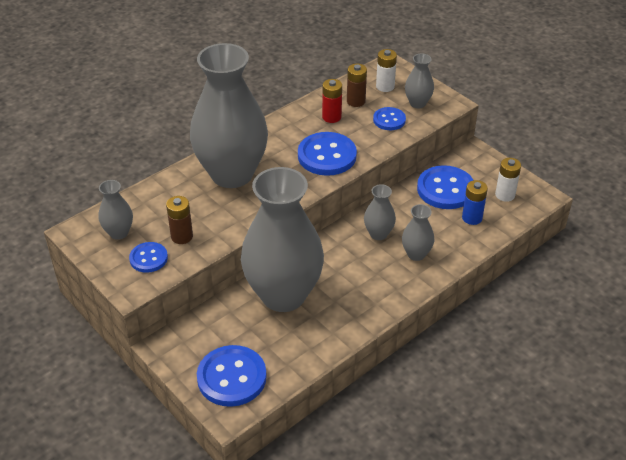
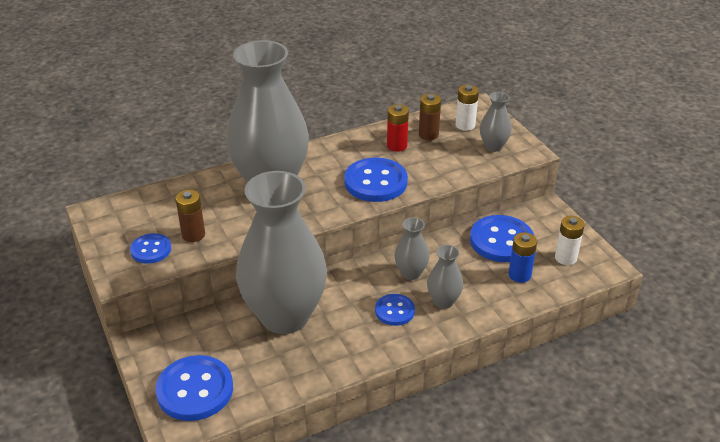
camera: 15 degrees right, 5 degrees down
(119, 233) = (134, 220): grey vase -> none
(389, 120) = (456, 158): blue button -> blue button (394, 311)

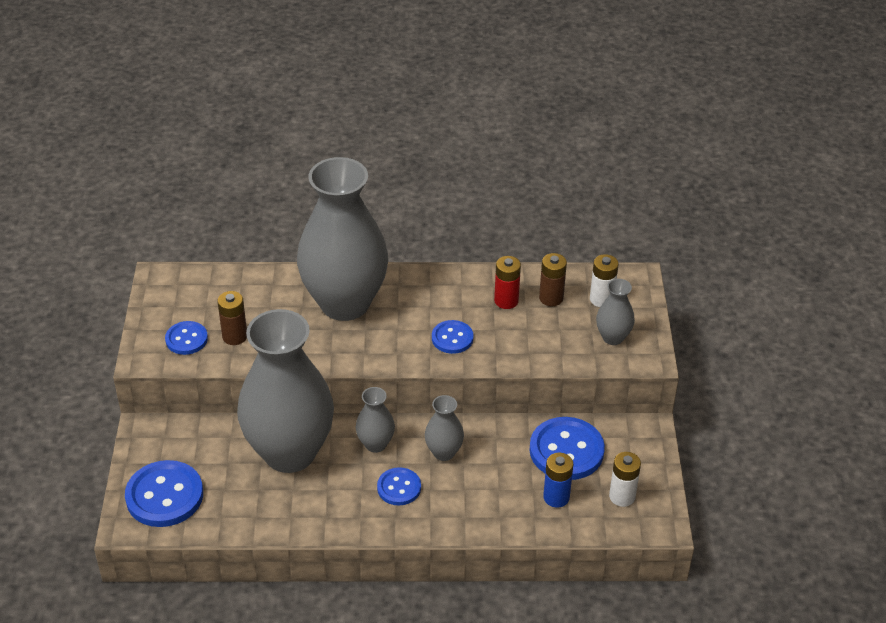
camera: 25 degrees right, 5 degrees up
(375, 182) = (452, 338): blue button -> blue button, size x0.58
(443, 301) = (455, 496): grey vase -> grey vase (375, 444)

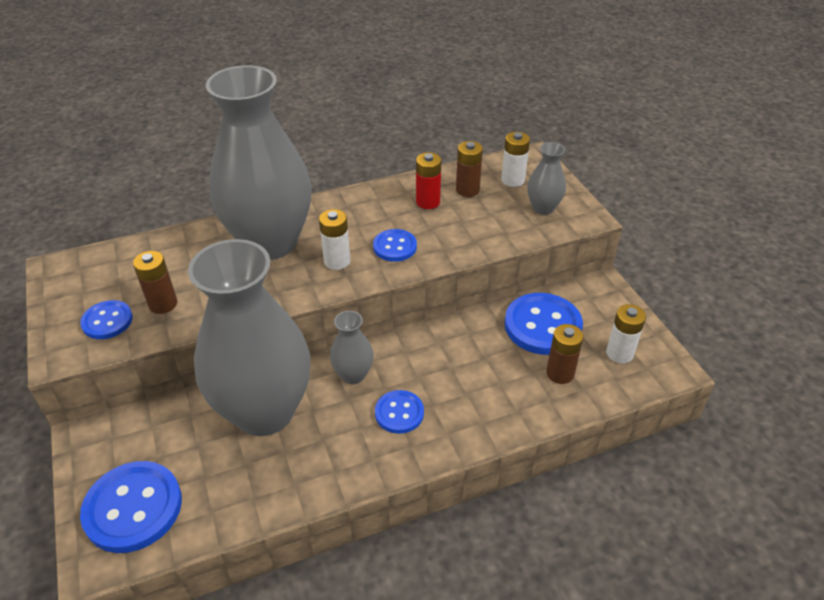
camera: 20 degrees left, 0 degrees up
(395, 338) = (337, 261): none -> white battery
(444, 452) = (427, 362): grey vase -> none
(556, 497) = (560, 373): blue battery -> brown battery

